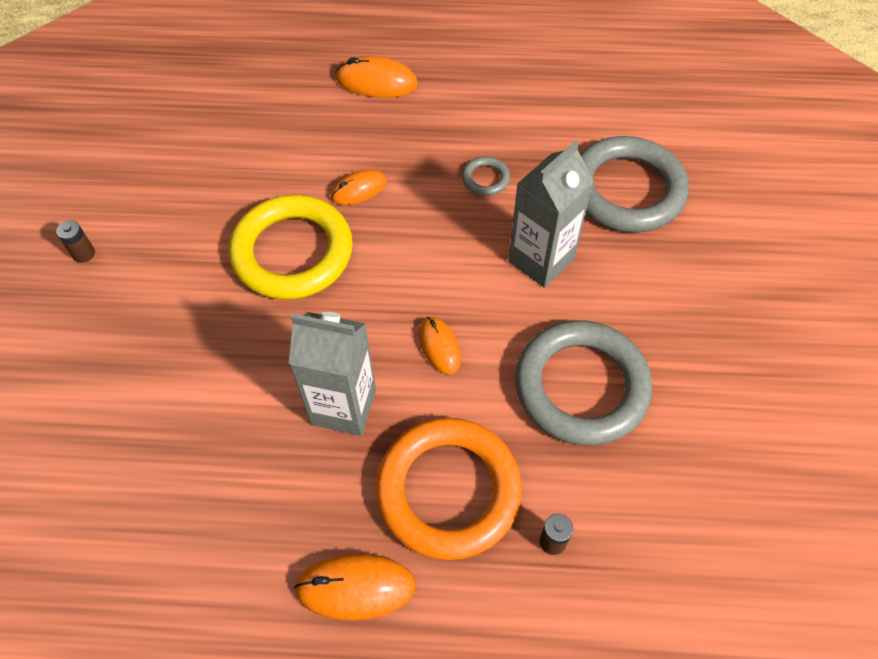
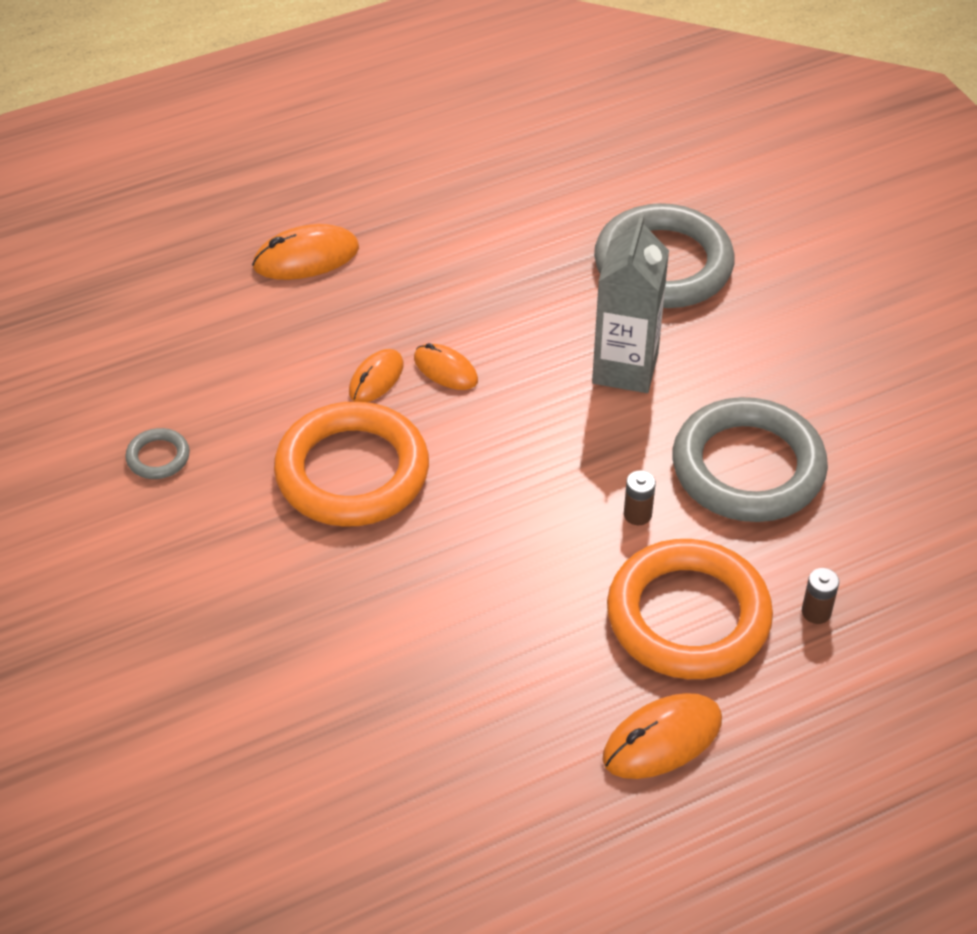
camera: 30 degrees left, 10 degrees down
(84, 254) = (104, 577): brown battery -> brown battery (637, 514)
(292, 252) = (352, 472): yellow ring -> orange ring
(344, 407) = (527, 592): grey carton -> none
(439, 346) = (582, 493): orange mouse -> orange mouse (445, 370)
(485, 179) = (508, 312): grey ring -> grey ring (158, 457)

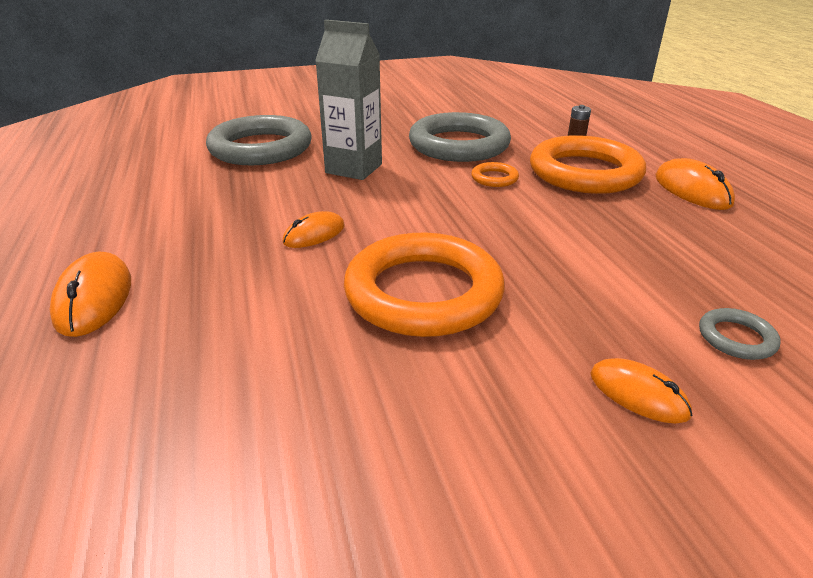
camera: 80 degrees left, 15 degrees down
(158, 457) = (354, 448): grey ring -> grey ring (736, 338)
(376, 378) = (305, 269): orange mouse -> orange mouse (638, 394)
(637, 514) = (494, 178): brown battery -> orange ring

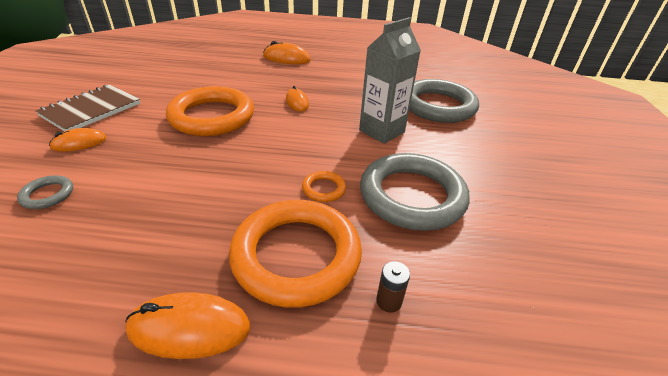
camera: 110 degrees right, 5 degrees up
(543, 471) = (91, 110): none -> brown notebook

